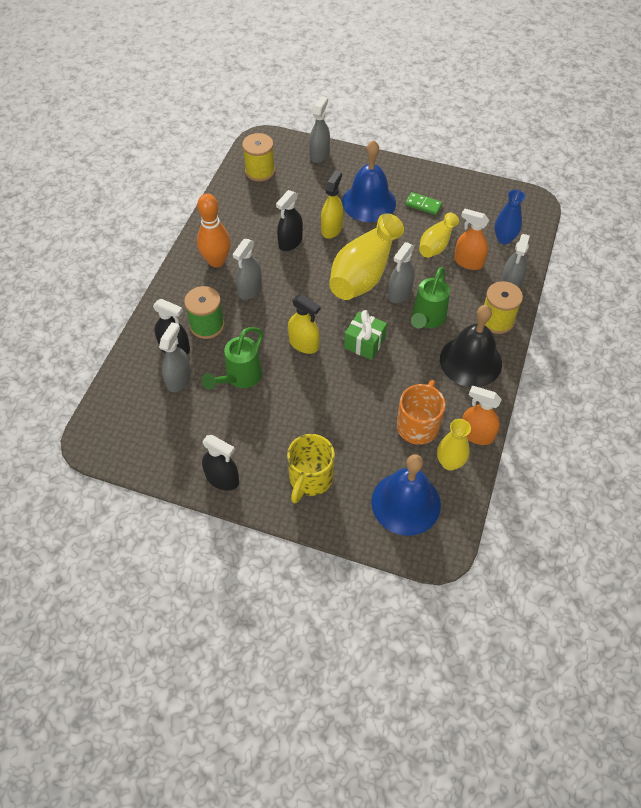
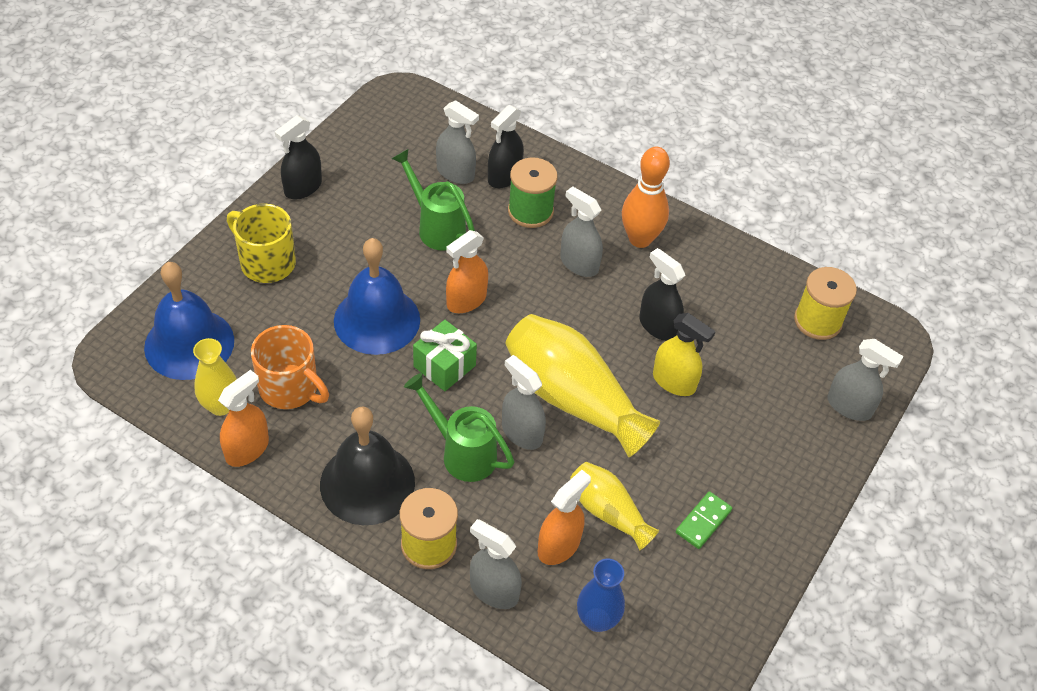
camera: 100 degrees right, 5 degrees down
(304, 344) = (466, 300): yellow spray bottle -> orange spray bottle
(369, 202) = (723, 445): blue bell -> blue bell (377, 320)

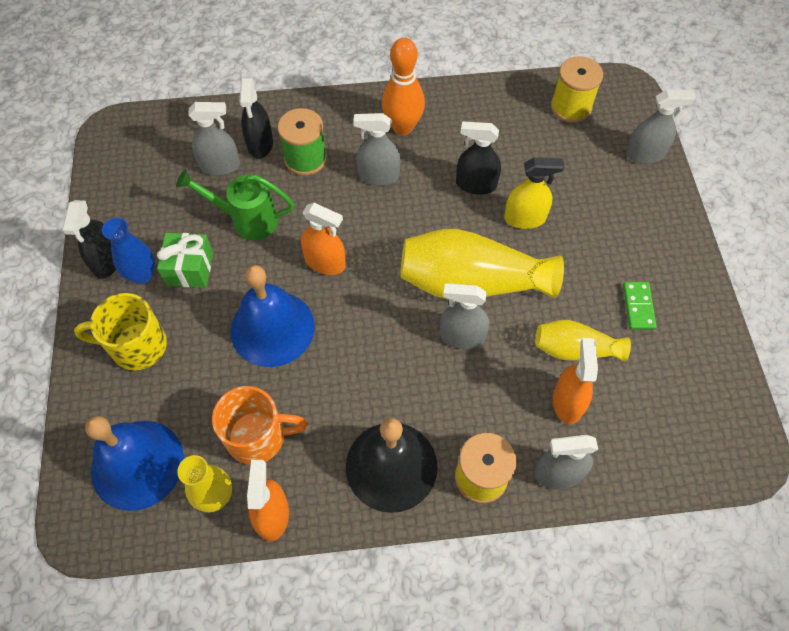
camera: 35 degrees left, 10 degrees up
(444, 366) = (358, 327): green gift -> green gift (190, 269)
(461, 452) = (435, 385): green watering can -> none
(466, 300) = (325, 262): orange spray bottle -> orange spray bottle turned 75 degrees counterclockwise
(597, 620) = (643, 436): blue vase -> blue vase (142, 275)

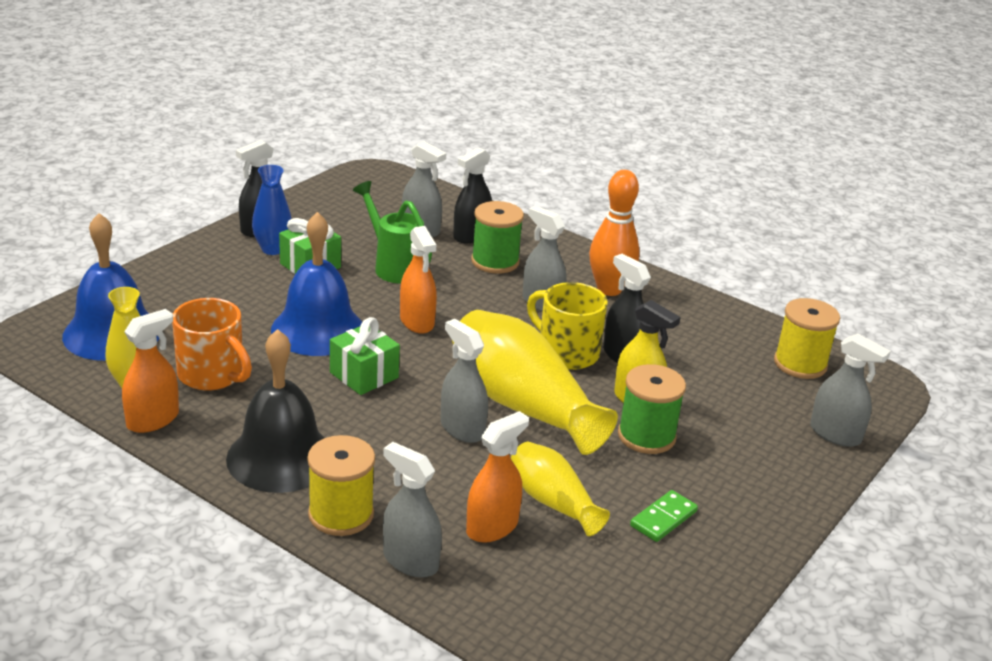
camera: 40 degrees right, 30 degrees down
(136, 346) = (210, 279): yellow mug -> yellow mug (566, 353)
(352, 344) = (364, 375): none -> green gift
(561, 246) = (646, 436): none -> green spool

